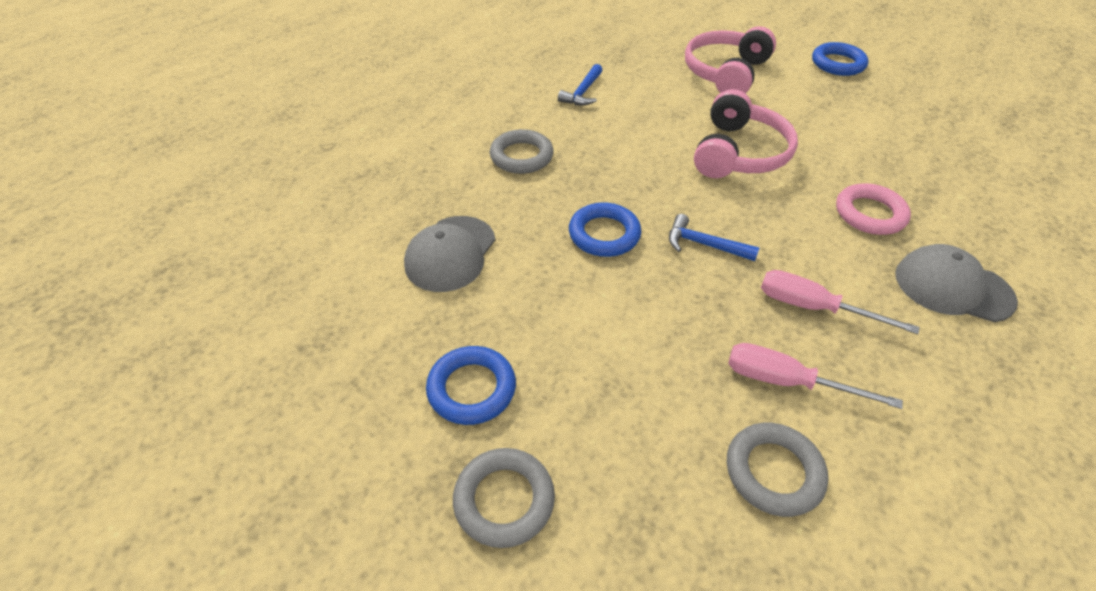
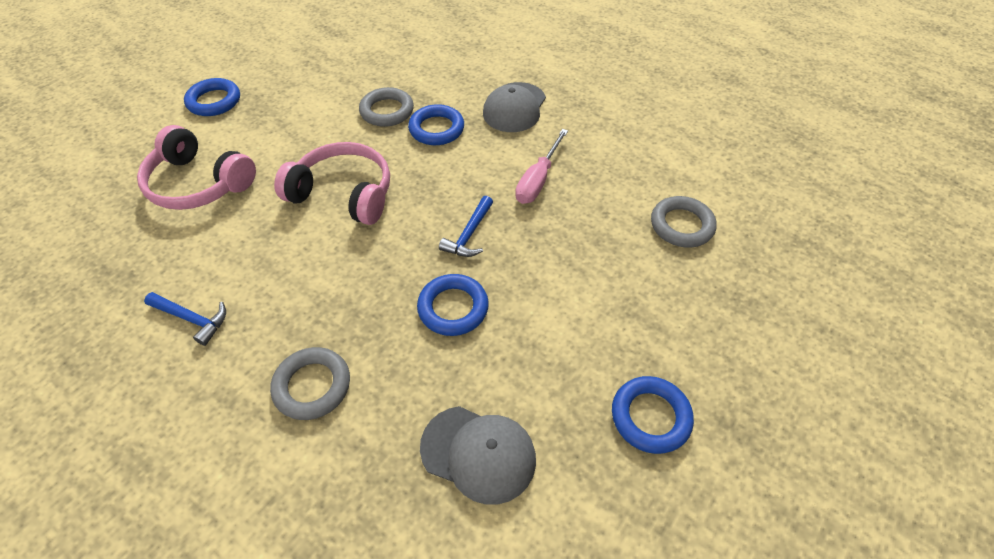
camera: 90 degrees left, 5 degrees up
(504, 500) = (745, 385): grey ring -> grey ring (387, 111)
(786, 381) = (608, 207): pink screwdriver -> none
(869, 214) = (436, 129): pink ring -> blue ring

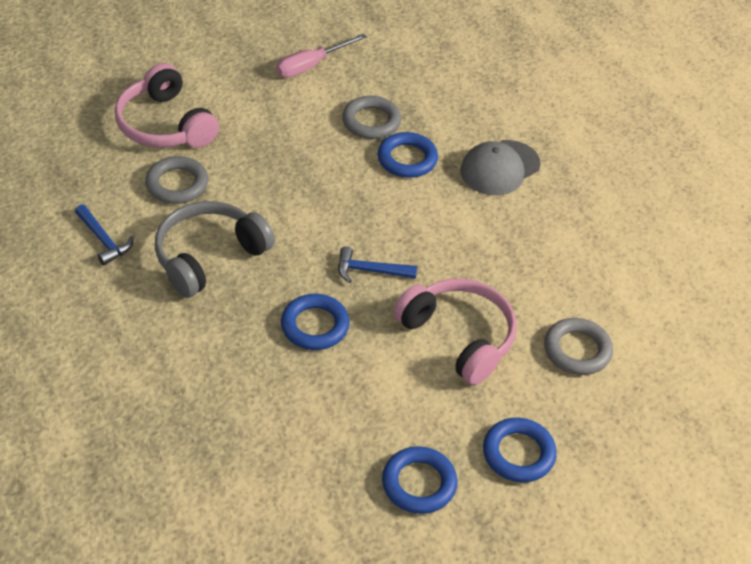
camera: 25 degrees right, 5 degrees down
(214, 101) = (218, 48): blue ring -> blue ring (518, 453)
(311, 287) = (209, 257): none -> grey headphones
(312, 386) = (167, 333): grey ring -> grey ring (177, 184)
(343, 194) = (283, 186): pink headphones -> pink headphones (458, 337)
(469, 234) = (370, 271): blue hammer -> blue hammer turned 45 degrees clockwise
(478, 453) = (262, 441): grey cap -> none
(538, 180) = (470, 249): pink screwdriver -> pink screwdriver (311, 66)

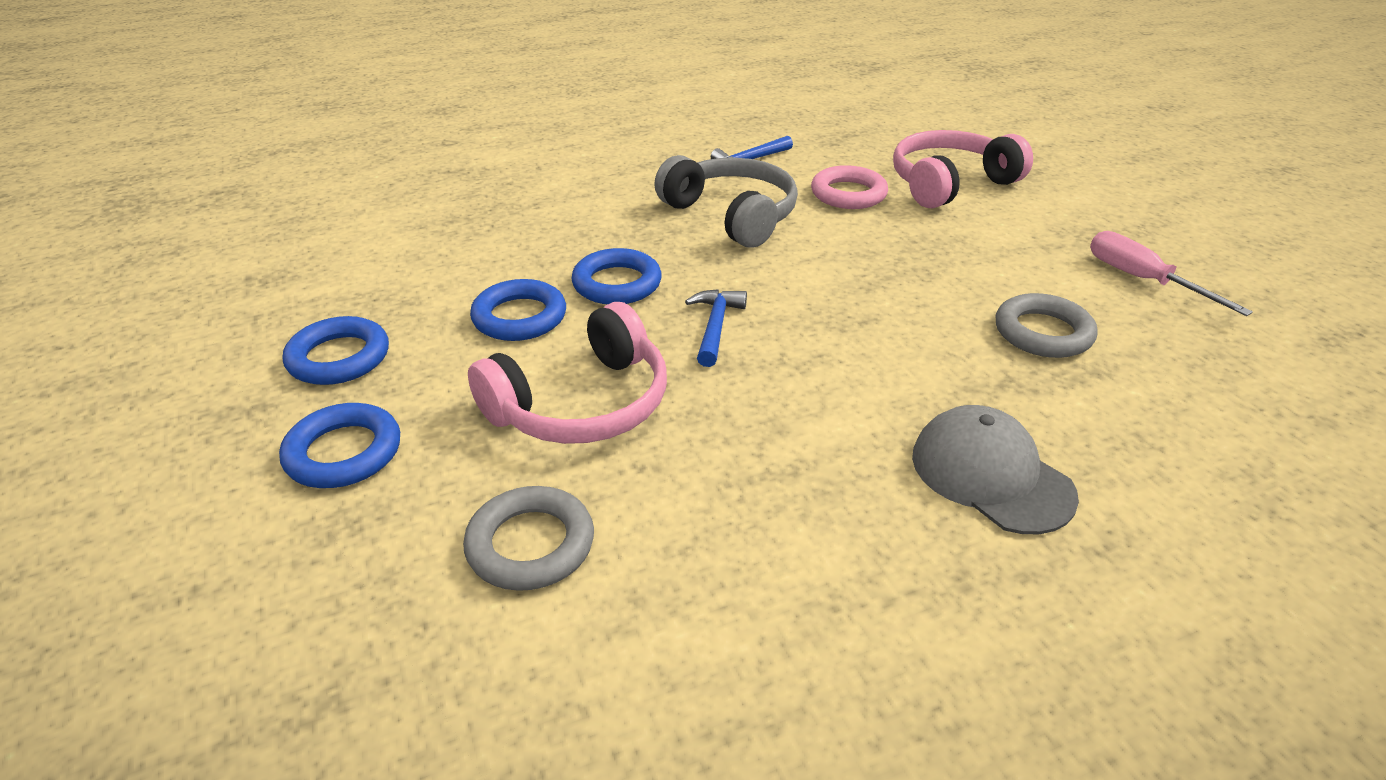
camera: 95 degrees right, 10 degrees down
(177, 184) = (848, 194): grey ring -> pink ring
(407, 159) = (968, 366): blue ring -> blue ring (519, 317)

